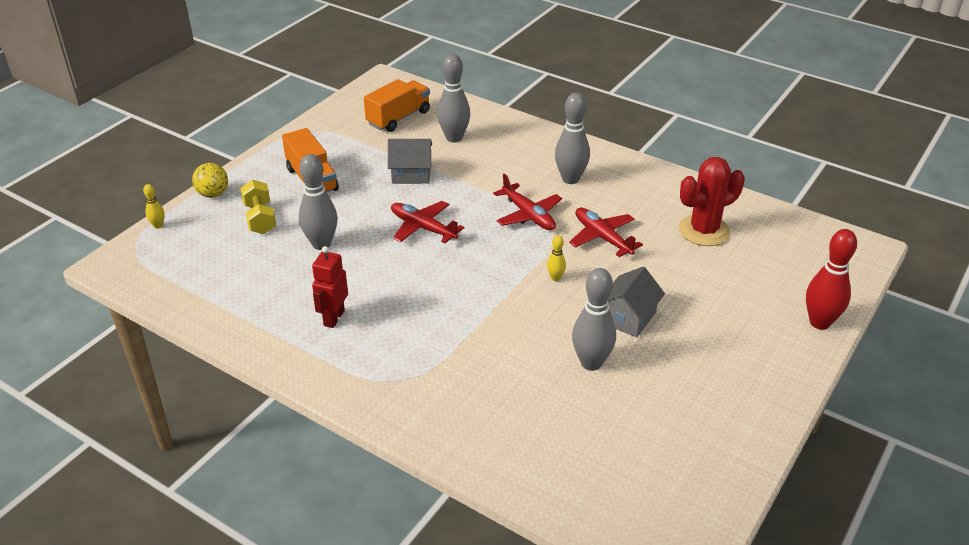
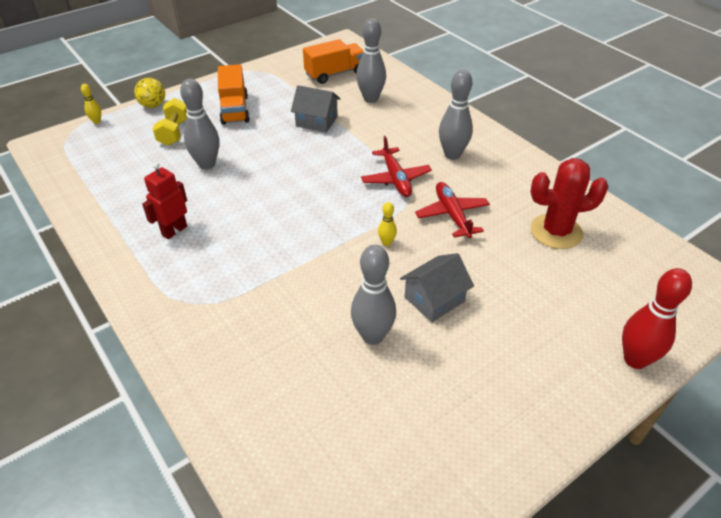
camera: 20 degrees right, 5 degrees up
(423, 228) = (298, 169): red plane -> none

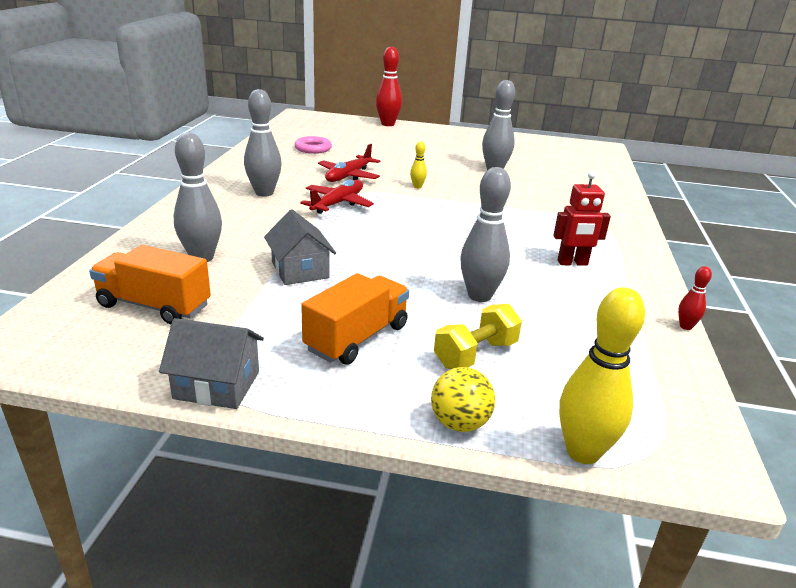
camera: 135 degrees left, 15 degrees down
(68, 217) = (685, 326): none -> red bowling pin
(97, 121) = (582, 452): yellow bowling pin -> yellow bowling pin, size x2.07
(434, 299) = (436, 164): grey house -> grey house (217, 385)
(556, 232) = (313, 148): red cactus -> pink ring

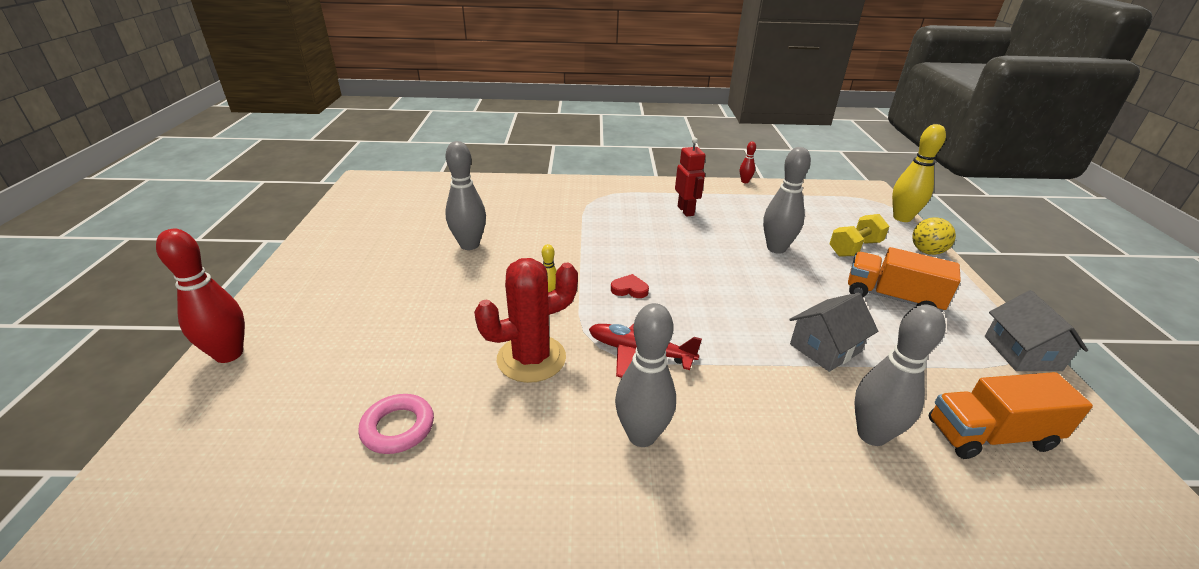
camera: 100 degrees left, 5 degrees up
(154, 306) = (990, 435): orange truck -> orange truck turned 75 degrees clockwise
(349, 176) = (531, 358): red plane -> red cactus
(417, 212) = (629, 289): none -> red heart
(475, 354) = (854, 248): yellow dumbbell -> yellow dumbbell turned 75 degrees counterclockwise

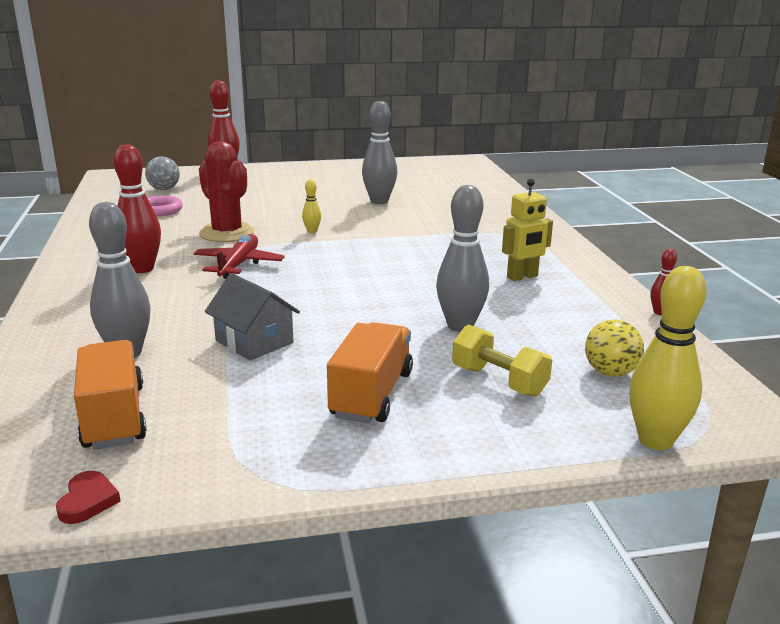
camera: 80 degrees right, 10 degrees down
(278, 427) = (164, 189): none -> grey ball
(629, 289) = (333, 257): red heart -> red heart (88, 501)
(641, 435) = (142, 269): grey bowling pin -> red bowling pin
(686, 211) = (522, 277): red robot -> yellow robot
(926, 251) = (532, 446): yellow ball -> yellow ball (610, 372)
(1022, 353) = (261, 478): grey house -> none

